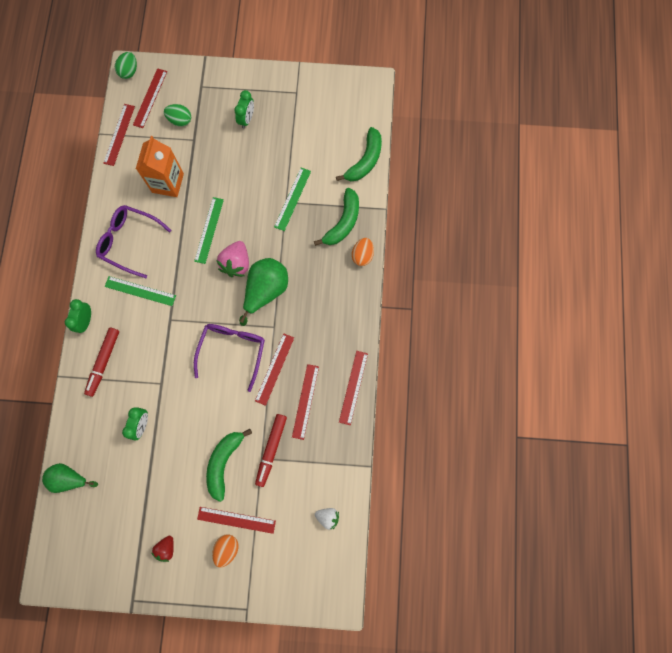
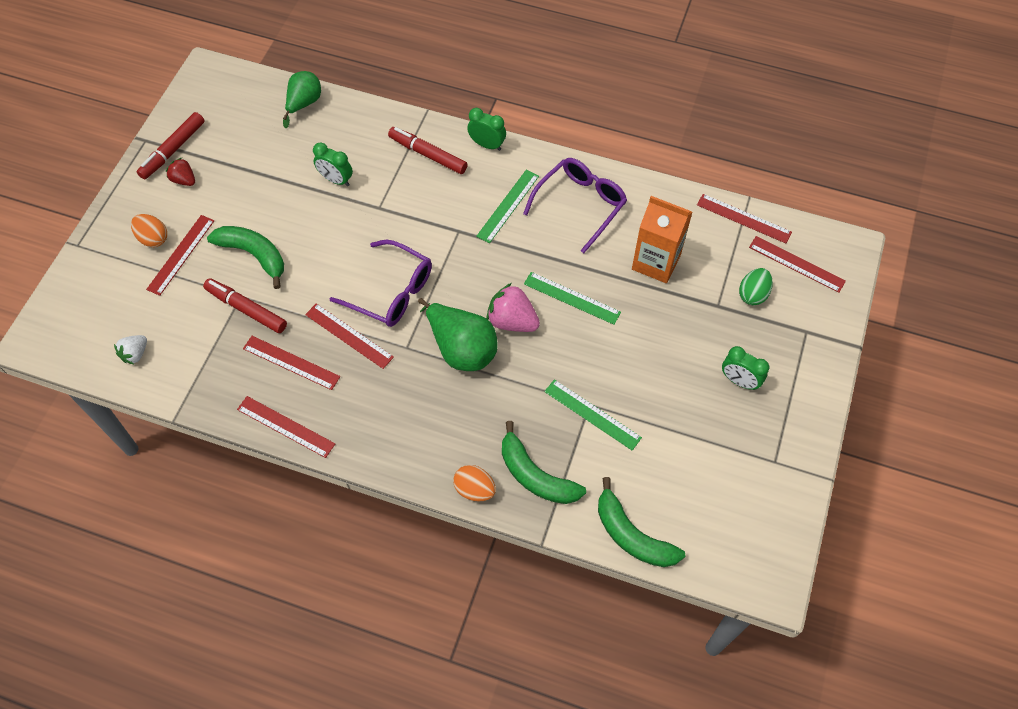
camera: 105 degrees right, 15 degrees down
(129, 71) = (845, 246): green egg -> none
(137, 571) = (173, 150): none -> red marker

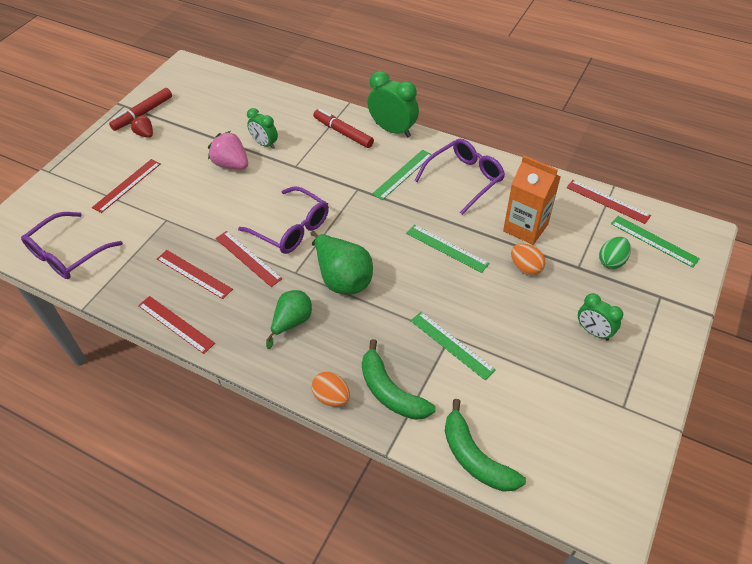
camera: 10 degrees right, 10 degrees down
(135, 354) = (68, 254): white strawberry -> purple glasses
(153, 238) = (109, 172): orange egg -> orange egg (525, 268)
(247, 309) = (168, 230): red marker -> none
(254, 255) = (185, 191): green banana -> none
(304, 104) = (252, 91): green pear -> green pear (292, 322)
(487, 145) = (393, 130): green clock -> green clock, size x1.61
(512, 321) = (391, 261): pink strawberry -> pink strawberry (231, 164)
(796, 264) = (654, 241): red ruler -> green ruler

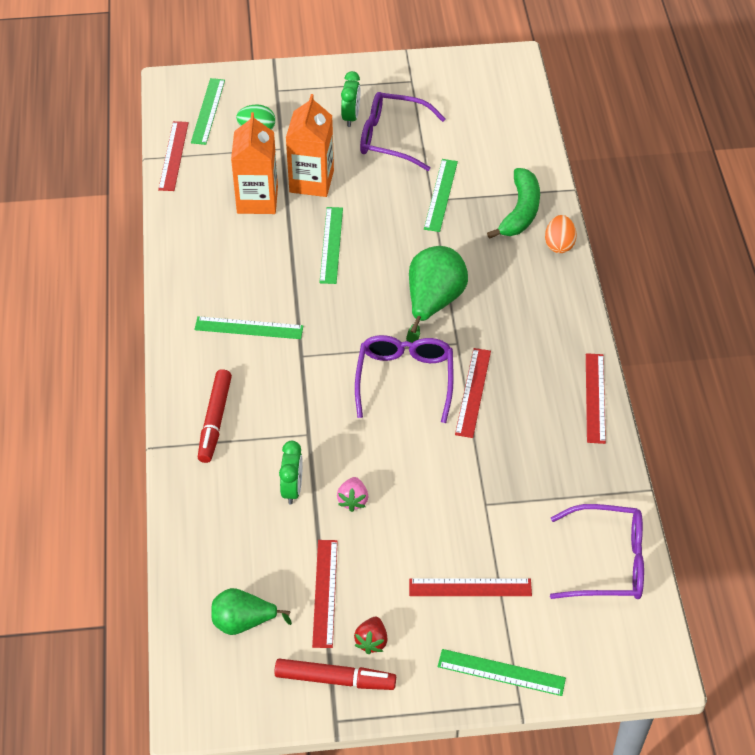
camera: 125 degrees left, 0 degrees up
(71, 172) = (501, 672): none -> green ruler
(194, 274) = (530, 424): red ruler -> red ruler (325, 593)
(231, 164) = (353, 500): pink strawberry -> pink strawberry, size x0.60
(292, 322) = (514, 311): green pear -> green pear (243, 622)
(393, 130) = (176, 374): green clock -> none
(464, 179) = (218, 273): purple glasses -> purple glasses (392, 138)
(475, 457) = (529, 141): green banana -> none
(525, 268) = (311, 181): orange egg -> orange carton

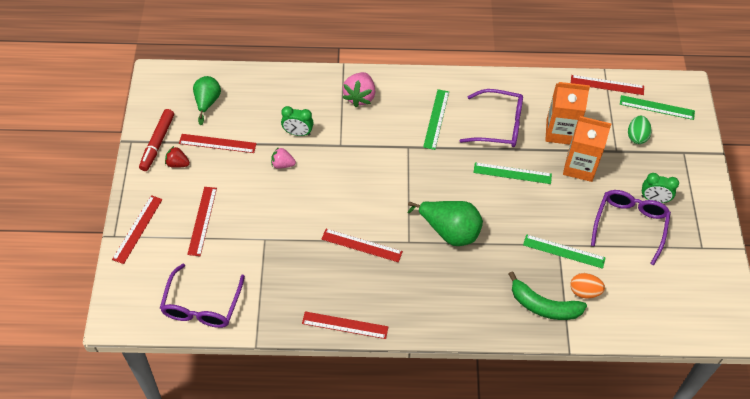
camera: 95 degrees right, 5 degrees up
(215, 420) = (359, 97): red marker -> pink strawberry
(405, 380) = (378, 205): purple glasses -> purple glasses (499, 125)
(501, 672) = (137, 229): green ruler -> red ruler
(559, 244) = (505, 328): orange egg -> orange egg (584, 291)

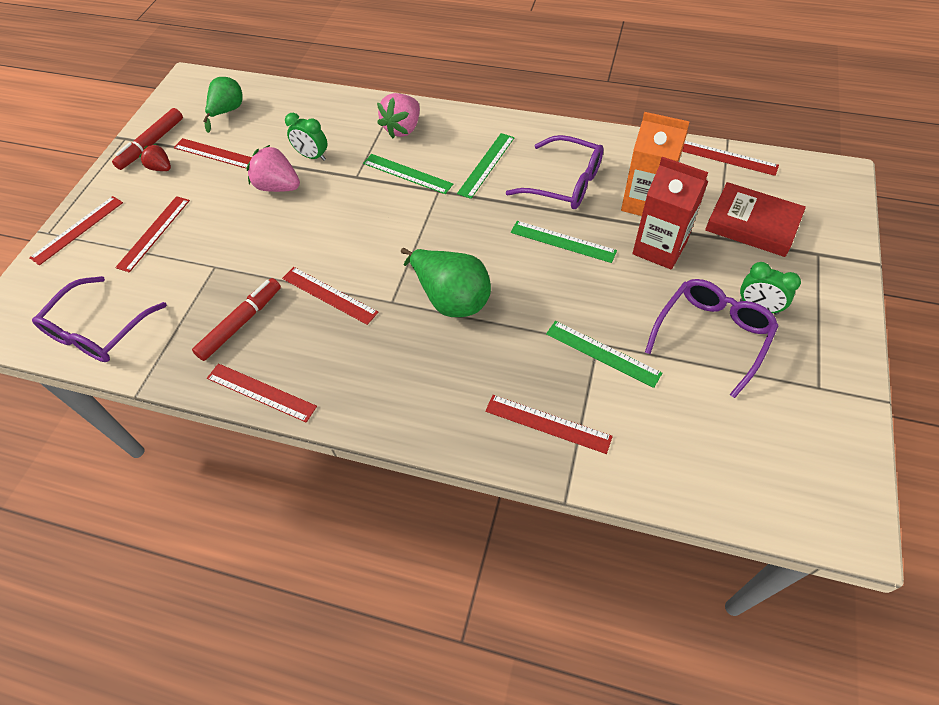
camera: 20 degrees right, 0 degrees up
(282, 164) = (278, 187): pink strawberry -> pink strawberry, size x1.66
(306, 279) = (240, 324): none -> red marker
(543, 306) = (548, 423): green banana -> red ruler
(579, 166) = (659, 248): orange carton -> red carton
(584, 291) = (616, 415): orange egg -> none
(636, 136) = (752, 224): green egg -> red book
(657, 107) = (791, 193): green ruler -> green ruler (407, 174)

